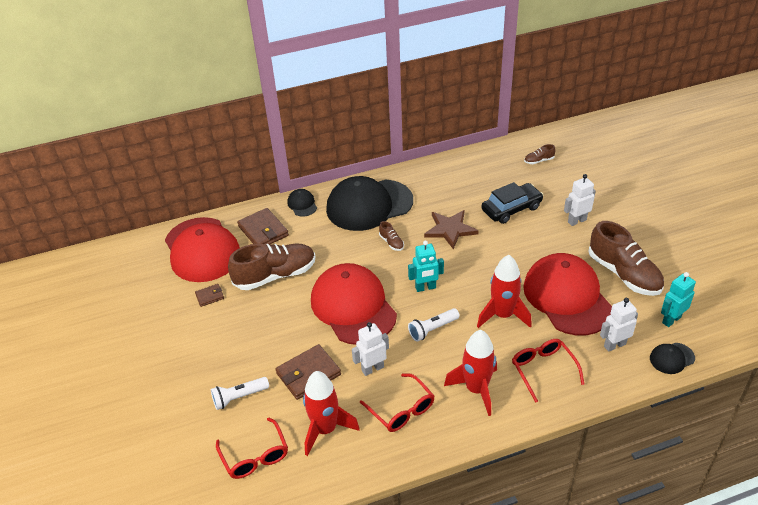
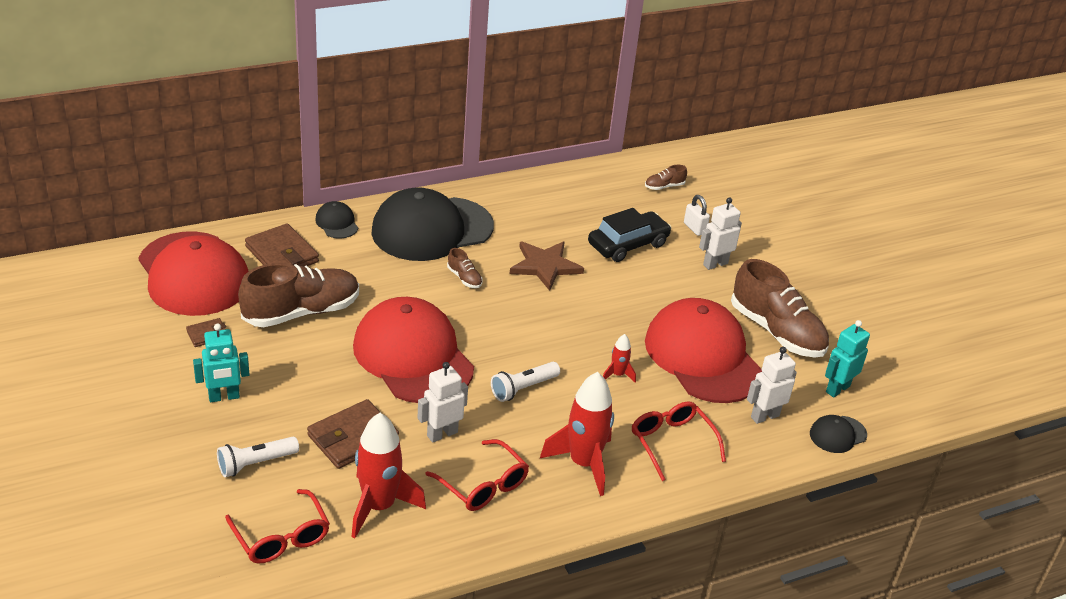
camera: 10 degrees left, 5 degrees down
(425, 288) = (512, 337): turquoise robot -> turquoise robot (224, 397)
(503, 315) = (618, 375): red rocket -> red rocket, size x0.47
(561, 193) = (694, 228): none -> white padlock

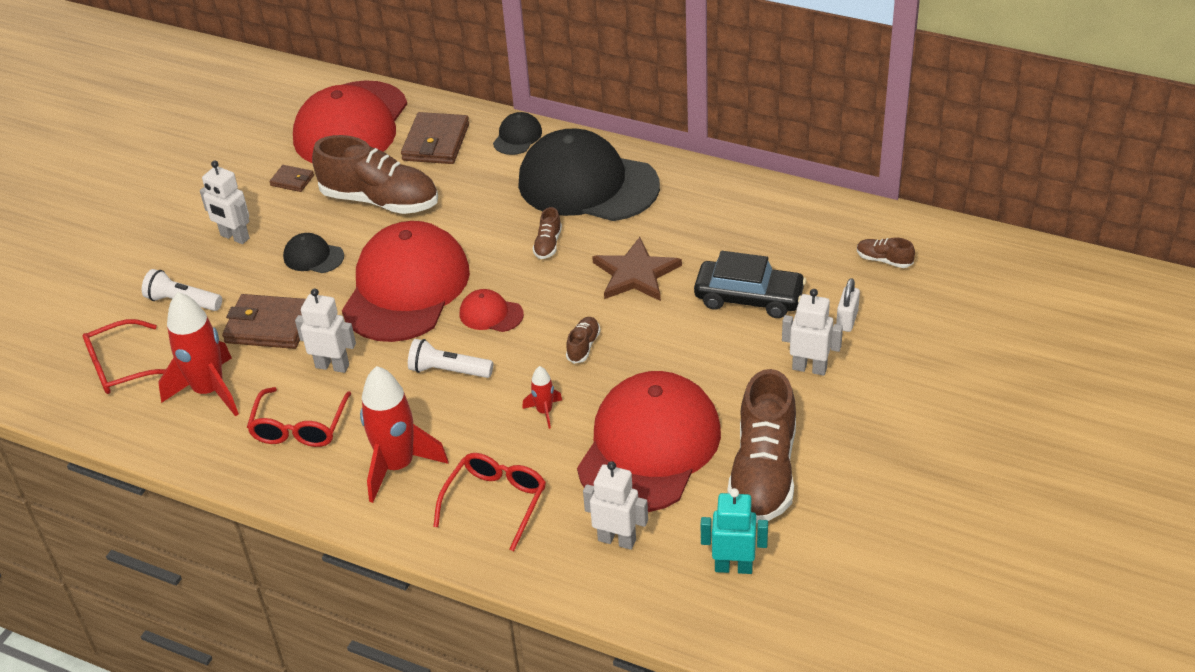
camera: 55 degrees right, 5 degrees up
(224, 397) = (234, 237): turquoise robot -> white robot
(281, 537) = (122, 367): red glasses -> red glasses turned 45 degrees clockwise
(495, 339) = (491, 314): none -> red cap
(580, 324) = (583, 346): none -> brown shoe
(837, 434) = (660, 607): black cap -> black cap (313, 257)

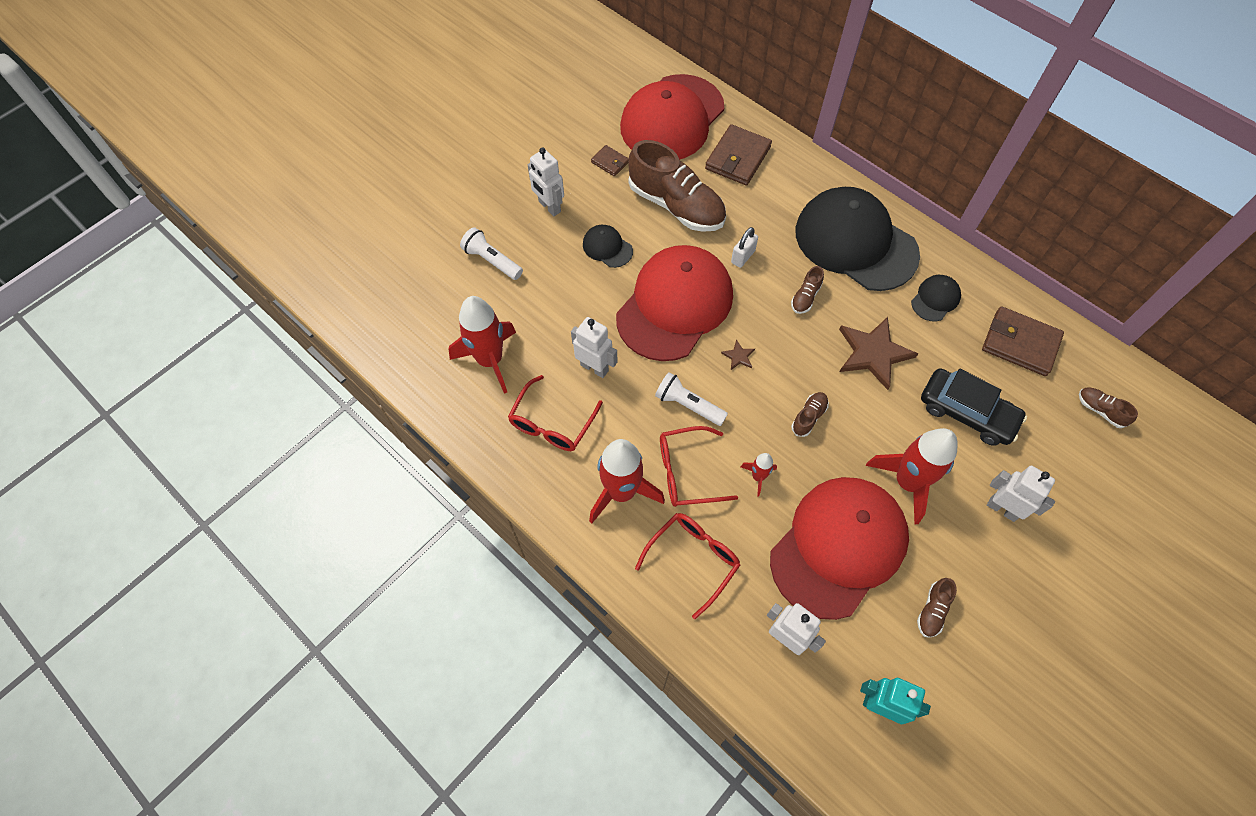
camera: 15 degrees right, 20 degrees up
(122, 367) = (428, 312): red glasses -> red glasses (687, 472)
(269, 326) = (554, 308): brown wallet -> brown wallet (1020, 343)
(491, 314) = (738, 356): red cap -> brown star
(517, 137) = (808, 173): black cap -> black cap (935, 299)
(705, 373) = (907, 482): none -> red rocket
(763, 472) = (932, 610): brown shoe -> brown shoe, size x0.42
(847, 320) = (1049, 467): white padlock -> white padlock (742, 257)

